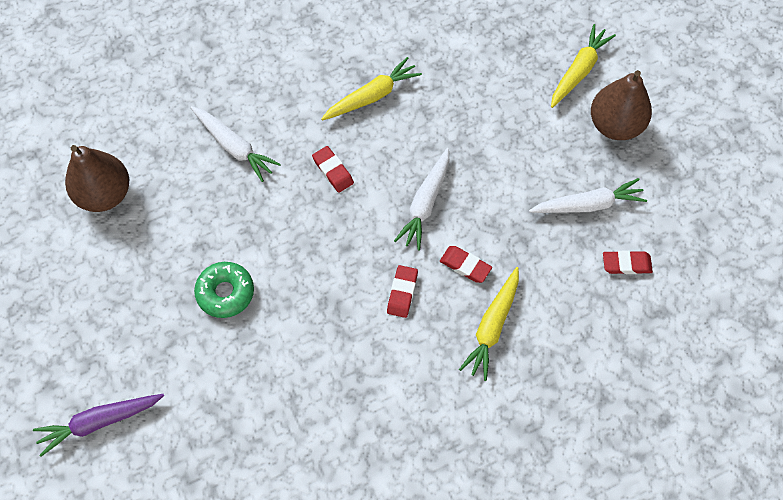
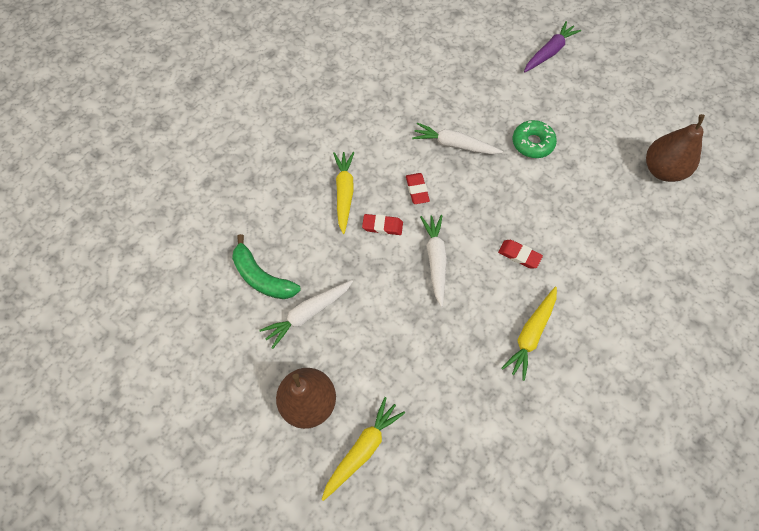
camera: 155 degrees right, 0 degrees up
(234, 147) = (604, 242): white carrot -> white carrot (454, 145)
(579, 71) = (363, 449): yellow carrot -> yellow carrot turned 150 degrees counterclockwise
(626, 264) = (262, 277): red eraser -> green banana

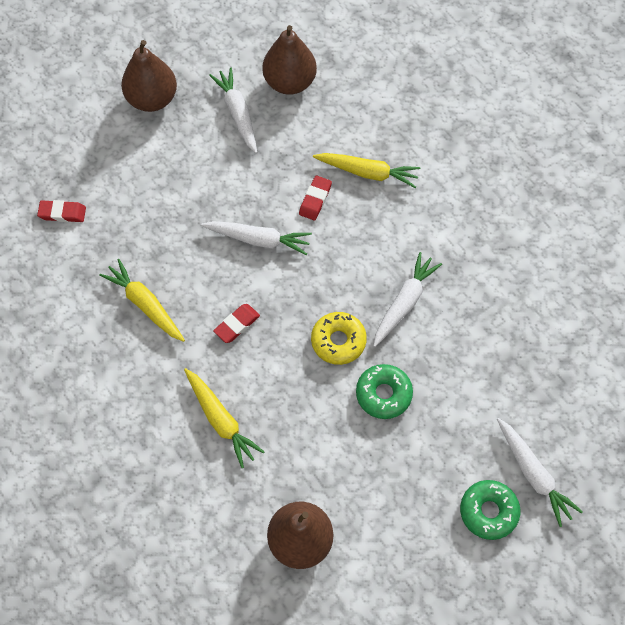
camera: 105 degrees right, 0 degrees up
(262, 277) = (289, 82): green banana -> brown pear
(363, 449) = (95, 131): yellow carrot -> yellow carrot (221, 420)
(417, 190) = (351, 245): red eraser -> red eraser (62, 213)
(503, 180) = (338, 341): none -> yellow donut
(549, 52) = (533, 474): purple carrot -> white carrot
(585, 71) = (488, 511): none -> green donut

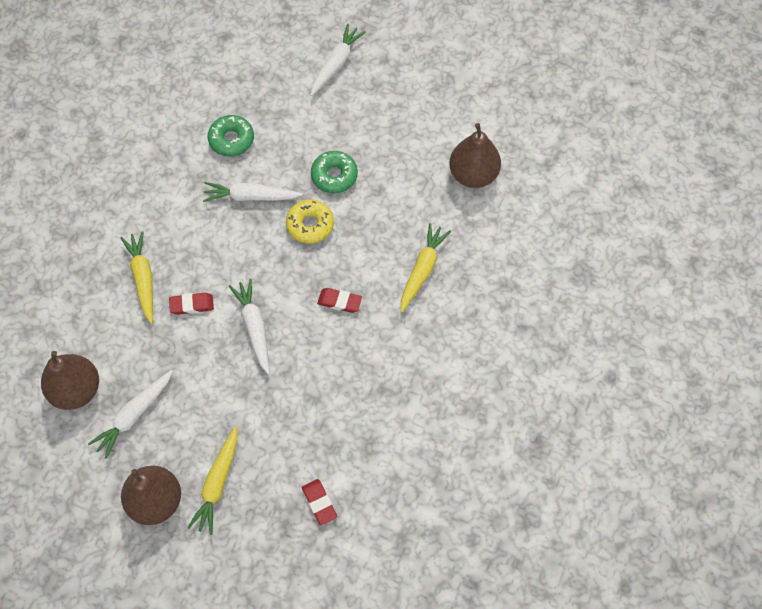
camera: 120 degrees left, 0 degrees up
(145, 304) = (363, 379): yellow carrot -> yellow carrot (217, 483)
(488, 511) = (379, 78): green donut -> green donut (231, 139)

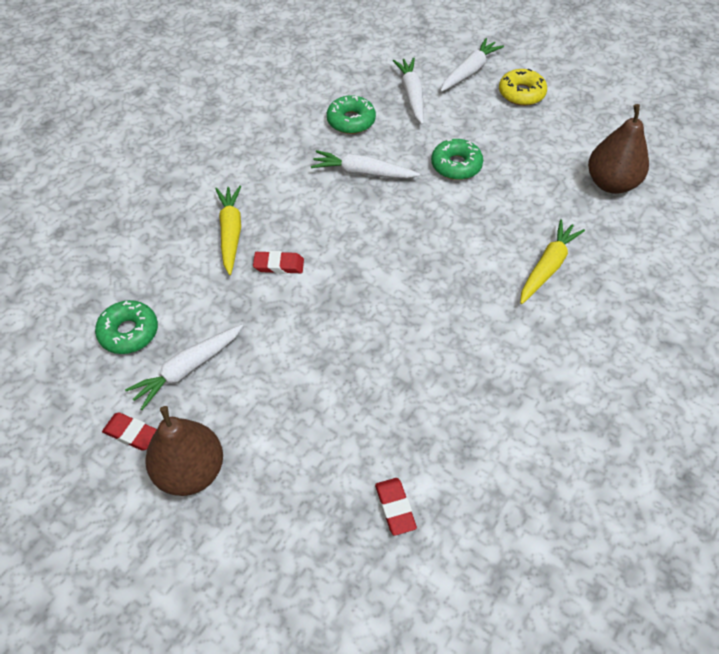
camera: 10 degrees right, 10 degrees down
(76, 390) = (129, 332): brown pear -> green donut
(217, 483) = (270, 462): yellow carrot -> none
(254, 327) = (345, 298): white carrot -> white carrot (412, 95)
(310, 225) = (424, 206): yellow donut -> yellow donut (521, 93)
(339, 302) = (448, 285): red eraser -> red eraser (131, 433)

